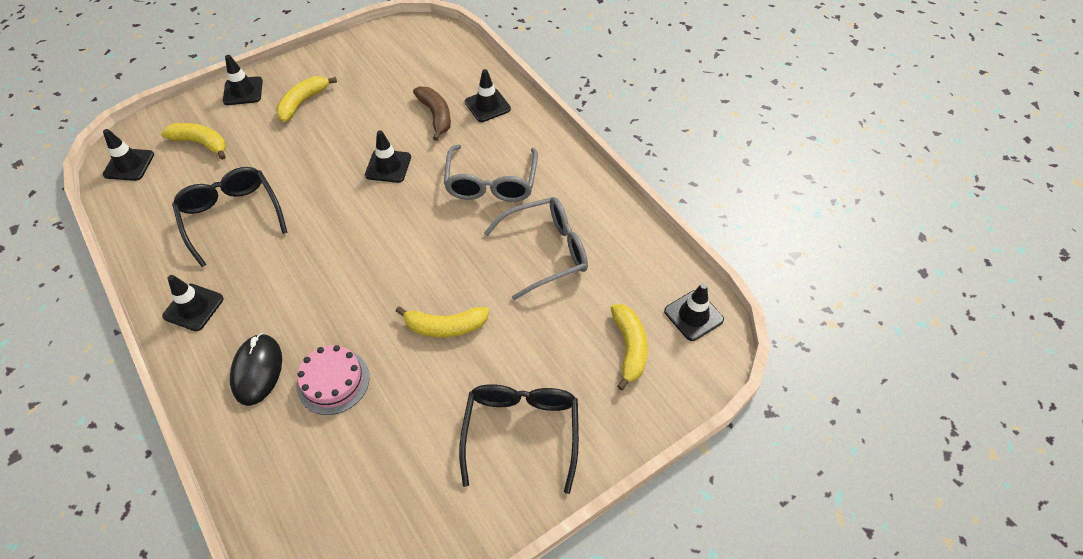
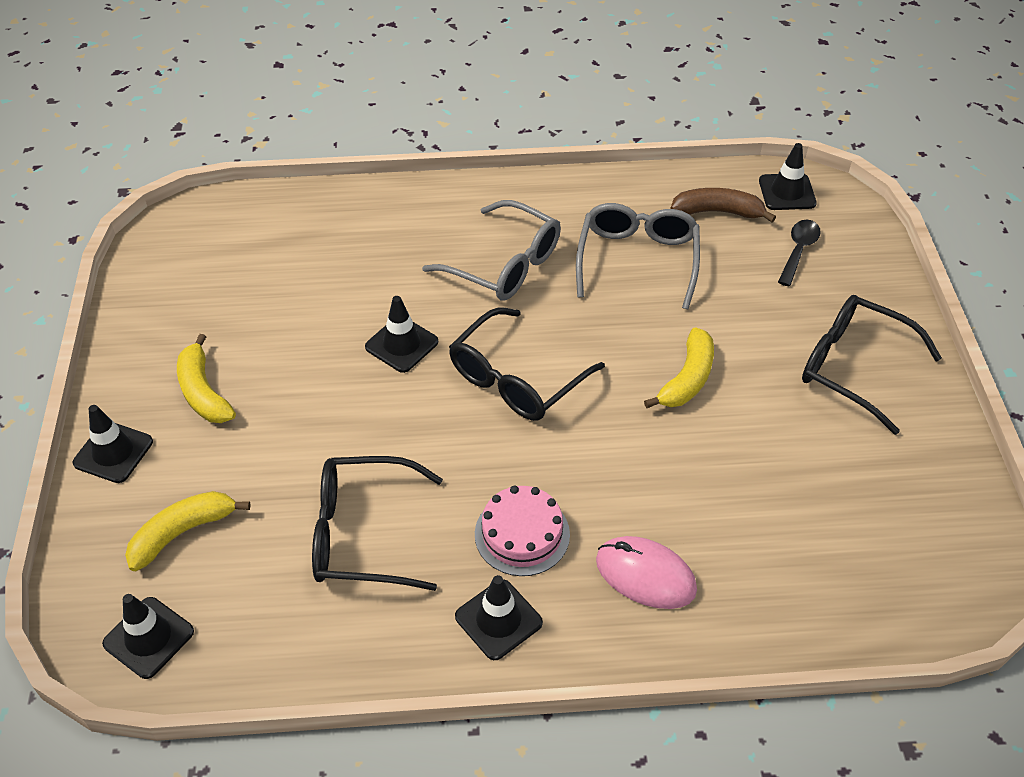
camera: 60 degrees left, 5 degrees down
(257, 370) = (645, 575): black mouse -> pink mouse
(333, 381) = (704, 504): pink cake -> pink cake (522, 534)
(391, 233) = (516, 379): none -> black glasses
(436, 116) = (351, 271): brown banana -> brown banana (718, 212)
(487, 105) = (375, 220): black traffic cone -> none
(629, 348) = (798, 251): yellow banana -> black spoon

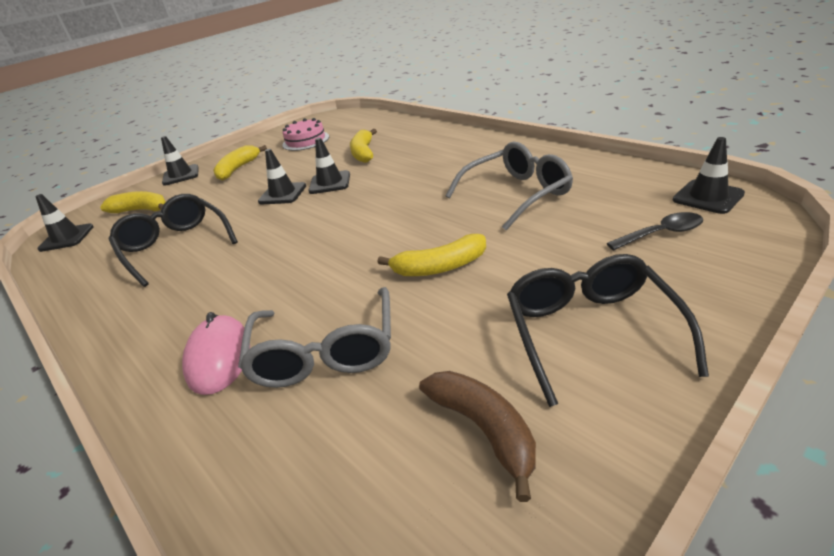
camera: 55 degrees right, 15 degrees down
(363, 277) = (363, 153): none -> yellow banana
(498, 619) = (134, 321): black traffic cone -> black traffic cone (282, 194)
(505, 265) = (435, 170): grey glasses -> grey glasses (325, 352)
(516, 379) = (349, 219): black glasses -> none
(522, 534) = (217, 289): pink cake -> pink cake (306, 141)
(718, 212) = (622, 190): brown banana -> brown banana (484, 429)

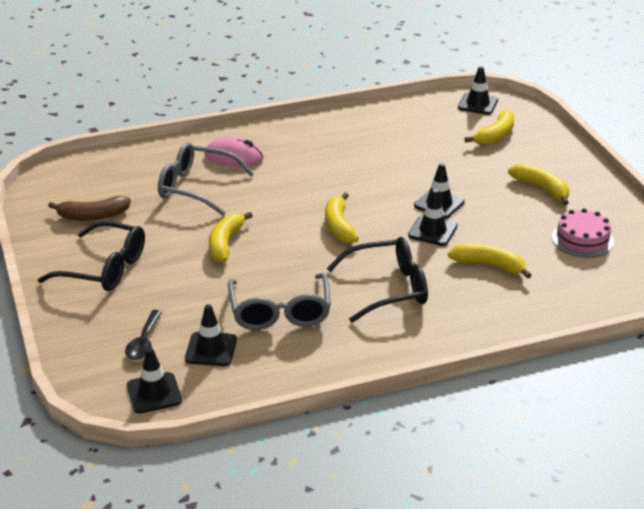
camera: 110 degrees right, 0 degrees up
(175, 246) = (397, 149): black glasses -> black glasses (388, 288)
(181, 175) = (566, 157): black traffic cone -> black traffic cone (211, 349)
(352, 220) = (339, 226): none -> yellow banana

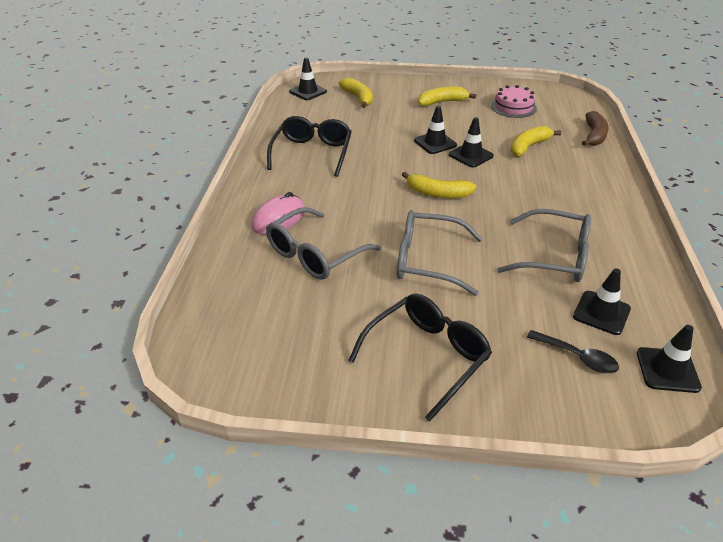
camera: 65 degrees left, 5 degrees up
(93, 216) = (314, 342): brown banana -> brown banana (594, 135)
(225, 243) = (427, 261): yellow banana -> grey glasses
(388, 288) = (540, 195): black glasses -> black glasses (312, 153)

